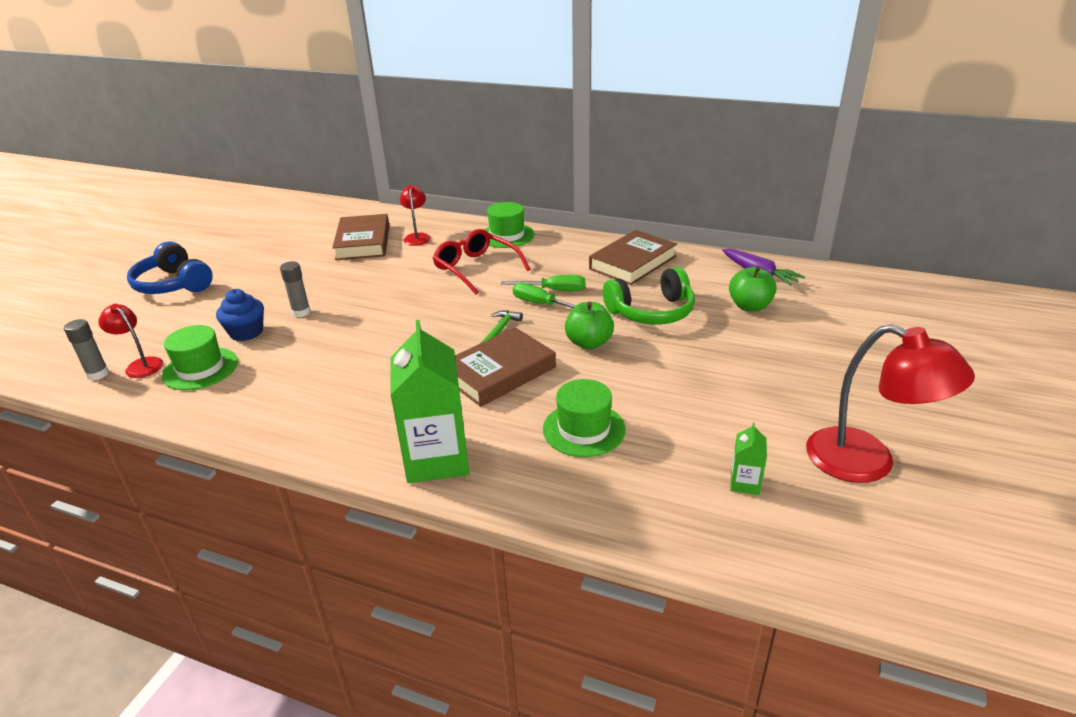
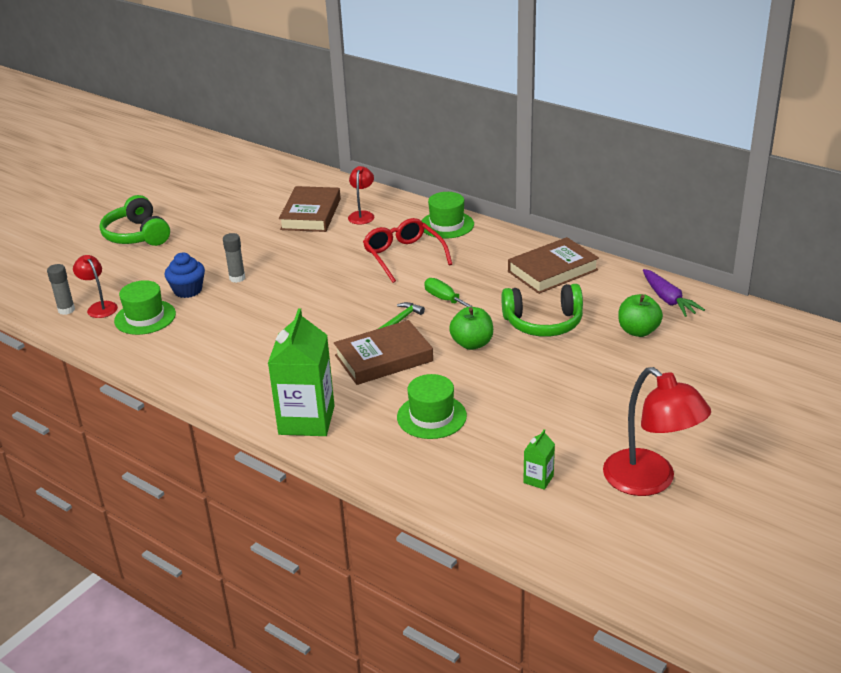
camera: 15 degrees right, 0 degrees up
(173, 284) = (137, 235): blue headphones -> green headphones
(554, 290) = (465, 289): green screwdriver -> none

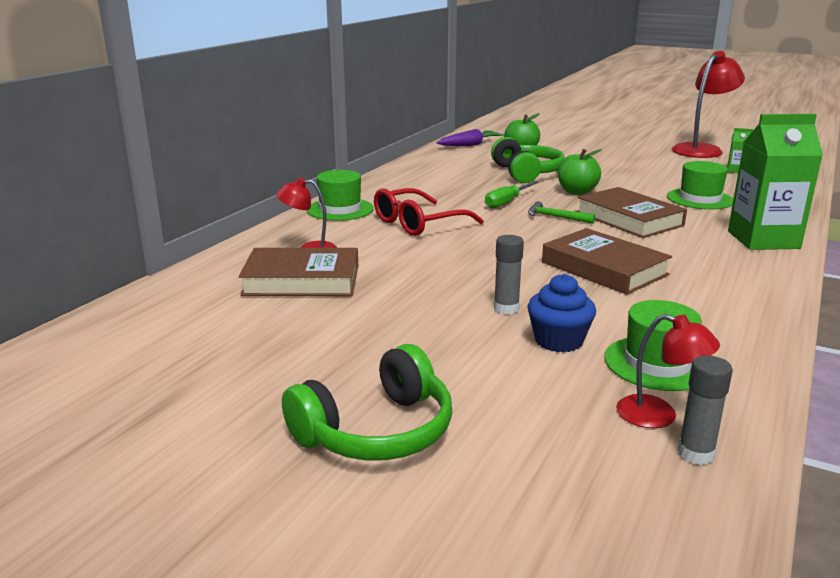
camera: 100 degrees left, 10 degrees down
(99, 307) = (659, 416): red lamp -> red lamp turned 105 degrees counterclockwise
(552, 271) = (434, 172): brown book -> brown book (604, 268)

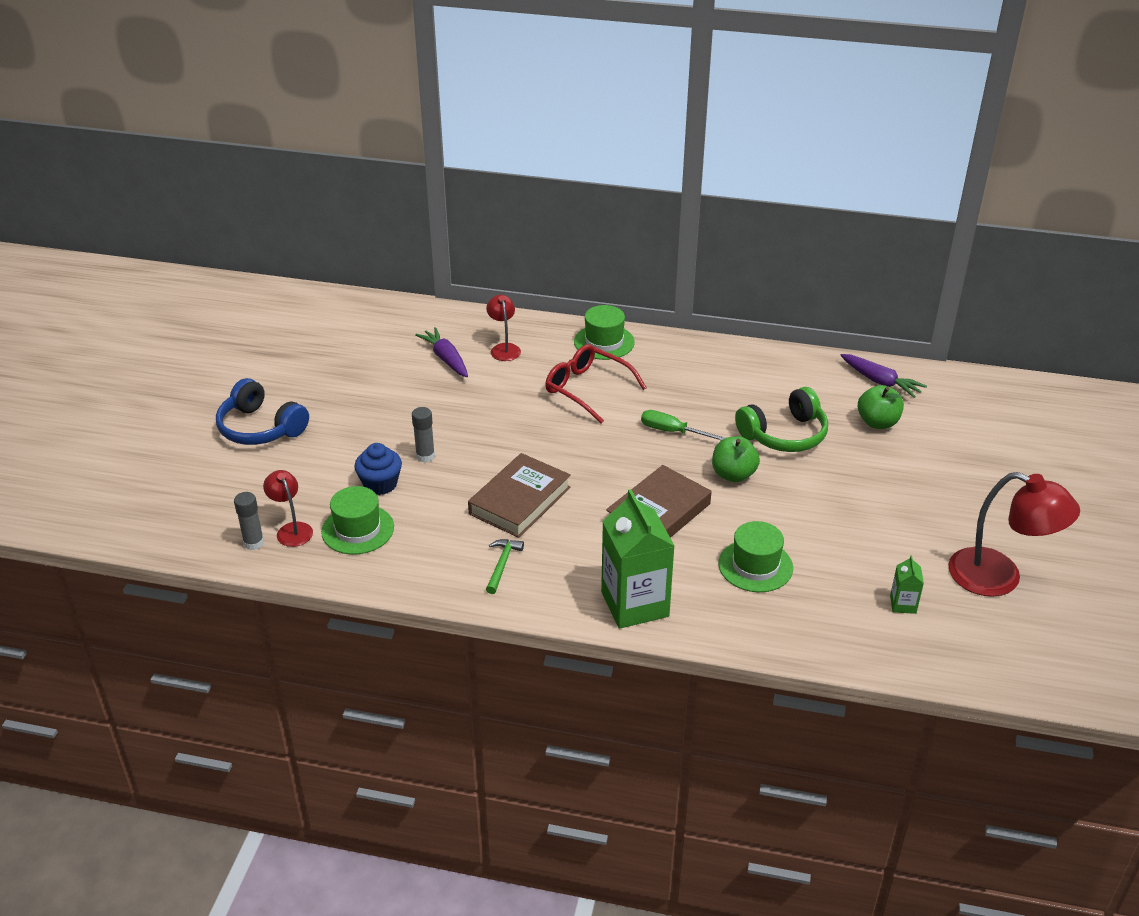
camera: 75 degrees right, 15 degrees up
(302, 280) = (446, 359): brown book -> purple carrot
(376, 431) = (260, 428): green headphones -> blue headphones
(556, 217) = (641, 466): green hammer -> green hammer (502, 565)
(659, 416) = (291, 529): red lamp -> red lamp turned 135 degrees clockwise

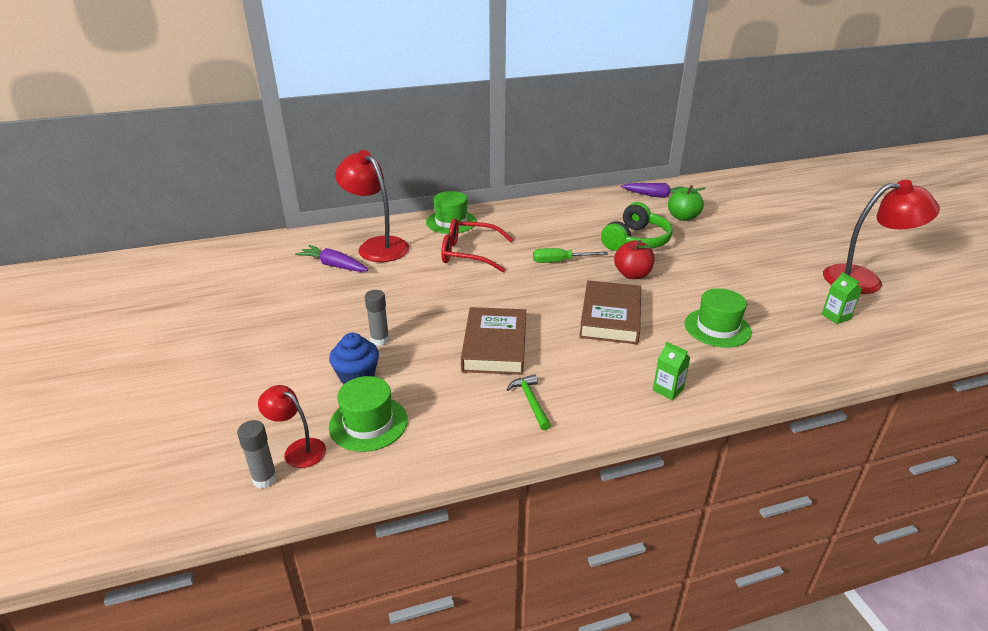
camera: 30 degrees left, 5 degrees down
(260, 428) = (193, 370): blue headphones -> none
(504, 348) = (377, 246): red lamp -> red lamp, size x1.87
(635, 604) = (668, 389): green carton -> green carton, size x0.44
(733, 475) = (632, 275): green apple -> red apple

